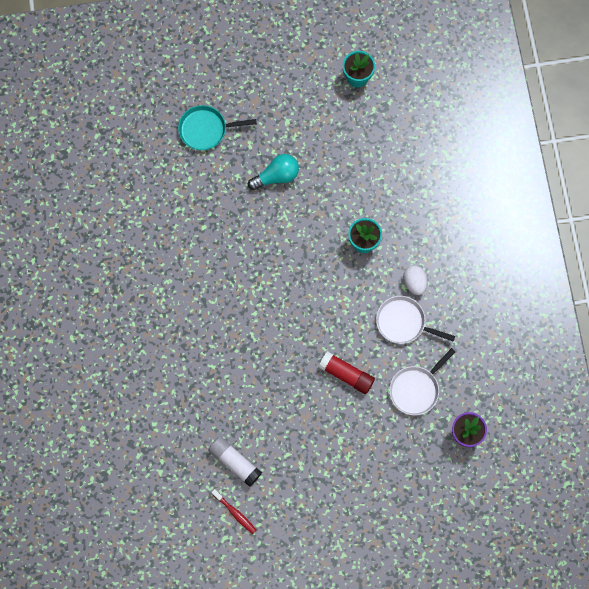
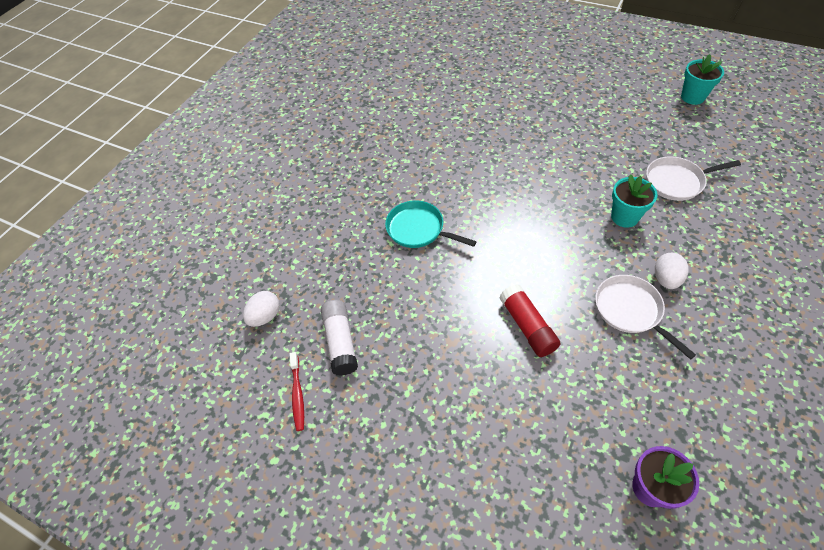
camera: 40 degrees right, 20 degrees down
(169, 478) = (265, 316): none -> white egg
(206, 129) = (522, 79): turquoise pan -> turquoise pan (418, 229)
(276, 176) = (565, 131): turquoise light bulb -> none
(416, 389) = (607, 390): white pan -> white pan (677, 182)

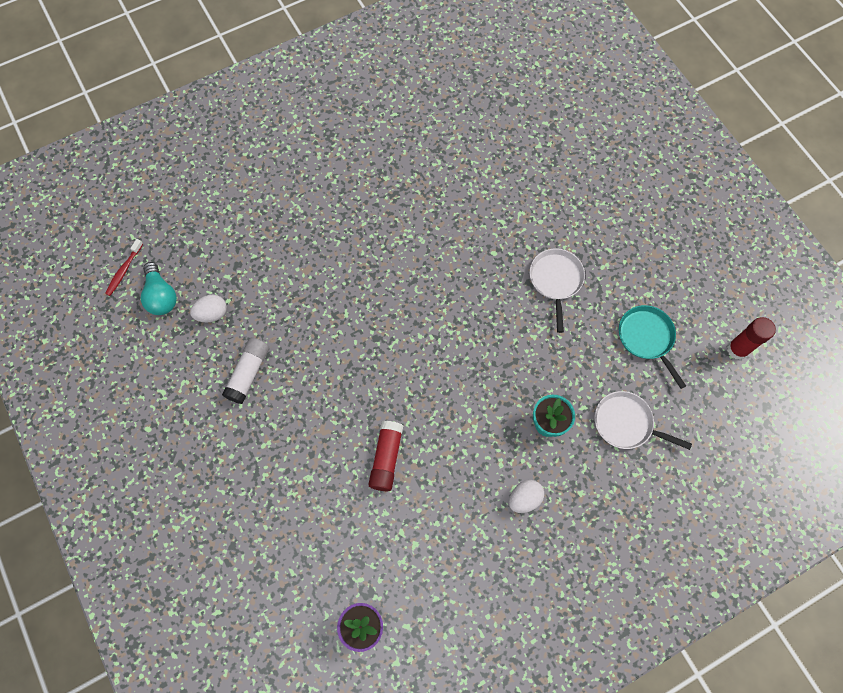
camera: 30 degrees right, 15 degrees up
(201, 333) = (161, 296): none -> turquoise light bulb
(297, 395) = (192, 393): red toothbrush -> red toothbrush (124, 271)
(418, 229) = (376, 316): turquoise pan -> turquoise pan (647, 338)
(630, 310) = (472, 502): white pan -> white pan (556, 280)
(692, 97) = (737, 349): turquoise flower pot -> red glue stick

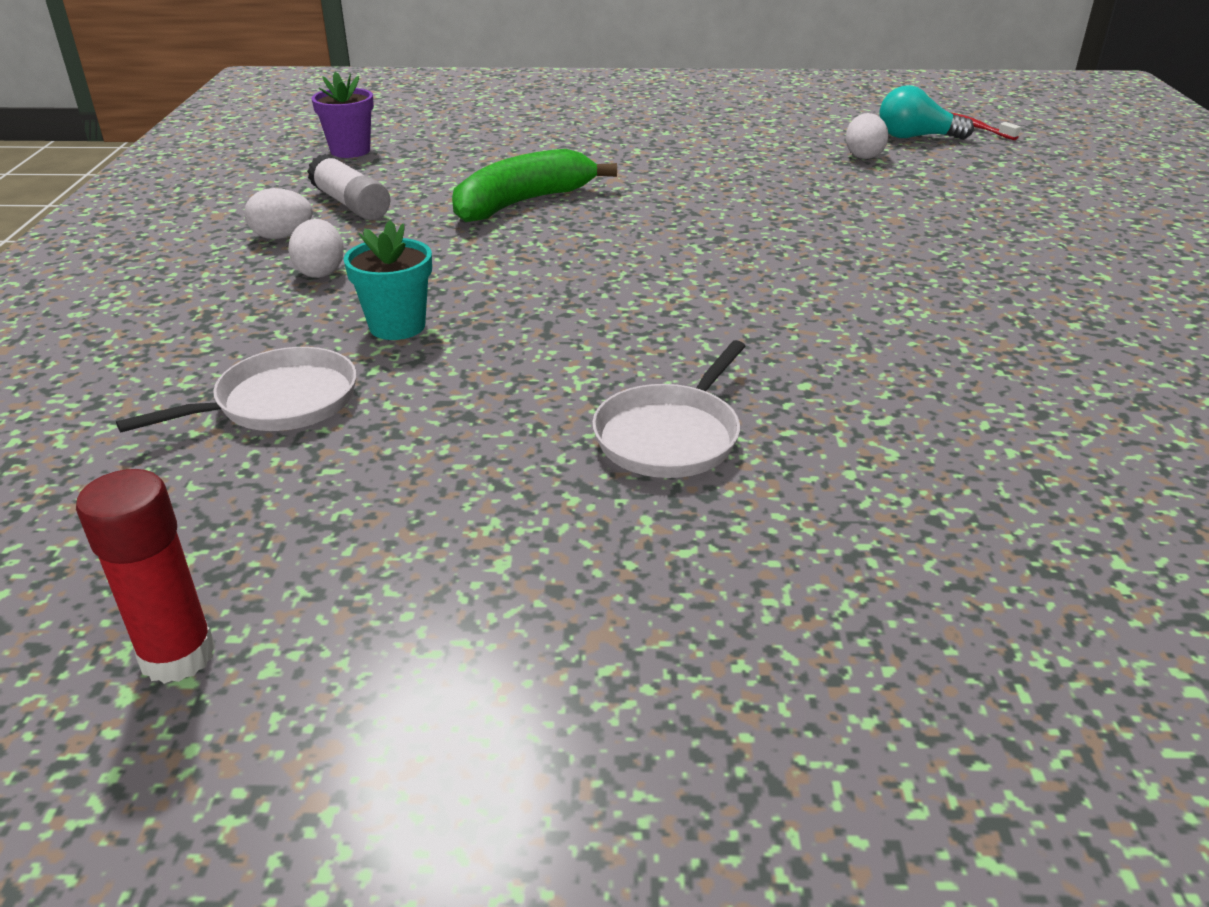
camera: 120 degrees right, 35 degrees down
(248, 373) = (748, 158): white glue stick -> white glue stick (351, 204)
(386, 458) = (523, 203): red glue stick -> green banana
(502, 553) = (282, 237): none -> white egg
(556, 280) = (670, 436): white pan -> white pan turned 90 degrees clockwise
(647, 338) = (401, 506): turquoise pan -> none

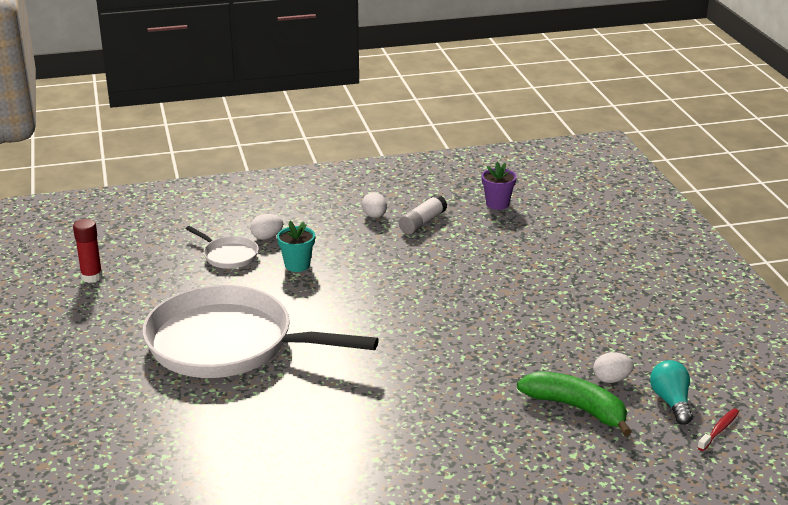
camera: 75 degrees right, 5 degrees down
(321, 272) = (342, 235): white egg -> white egg (267, 237)
(523, 203) = (452, 269): green banana -> green banana (576, 408)
(670, 436) = (228, 344): white pan -> white pan, size x2.37

